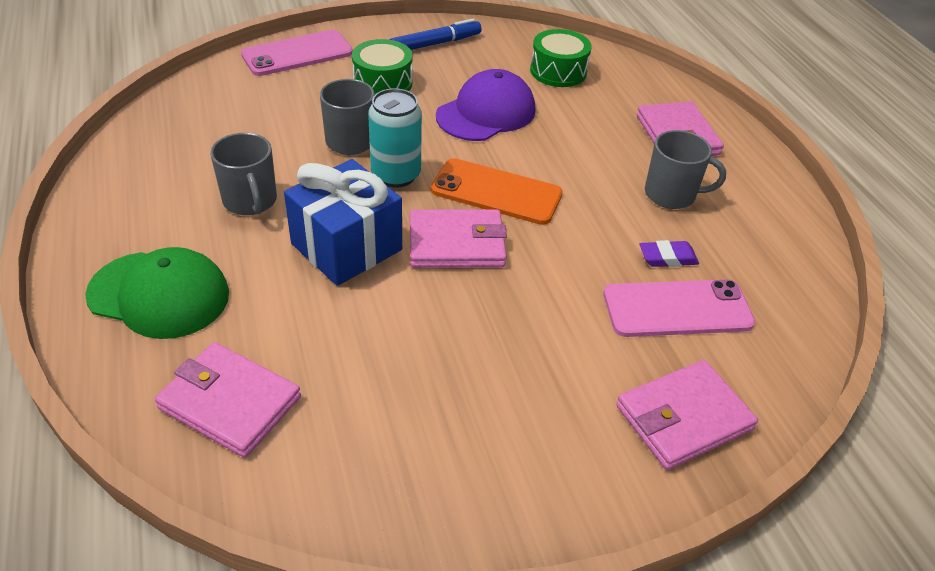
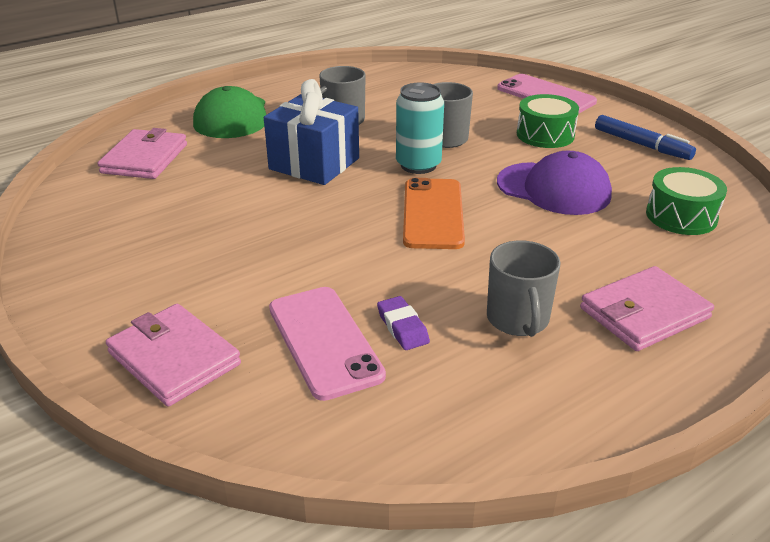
camera: 75 degrees right, 10 degrees down
(456, 243) = (347, 207): pink wallet -> none

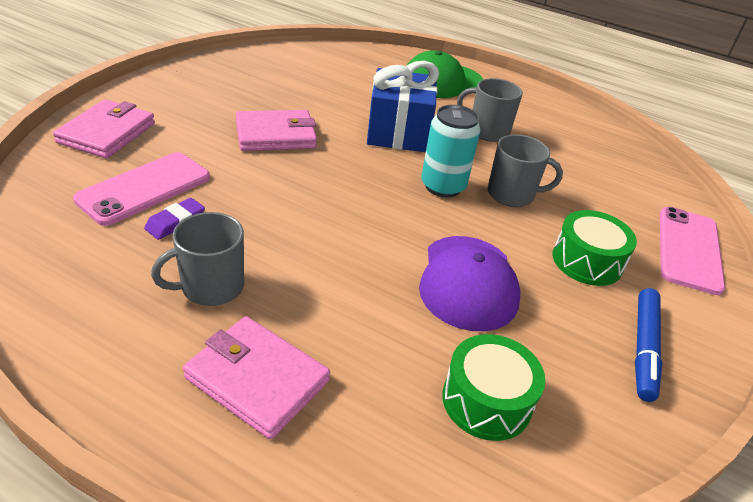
camera: 60 degrees right, 5 degrees up
(145, 159) = (346, 64): pink wallet -> pink wallet (275, 135)
(433, 214) = (360, 209): orange phone -> none

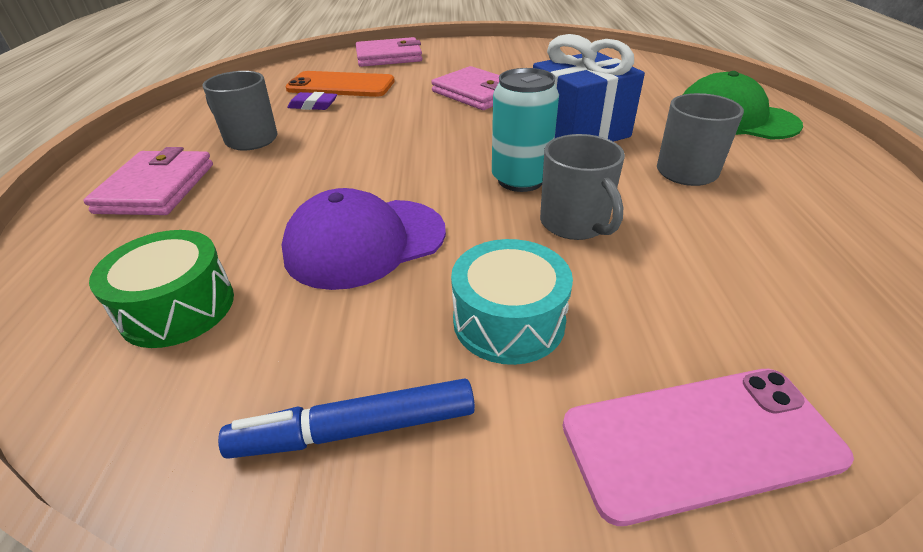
camera: 65 degrees right, 0 degrees up
(144, 188) = (341, 85): pink phone -> orange phone
(587, 261) = (508, 321): green drum -> turquoise drum

